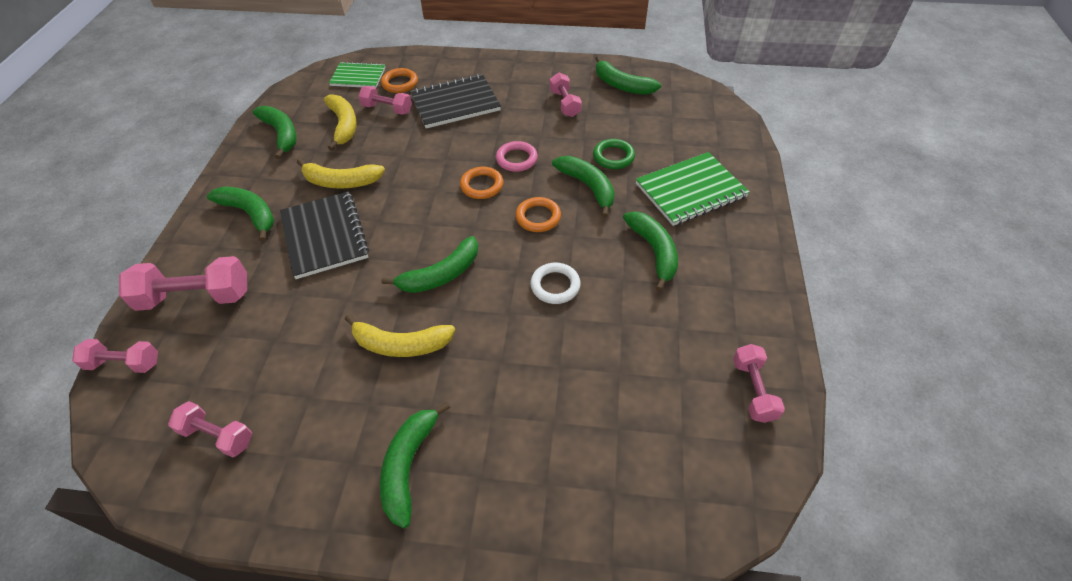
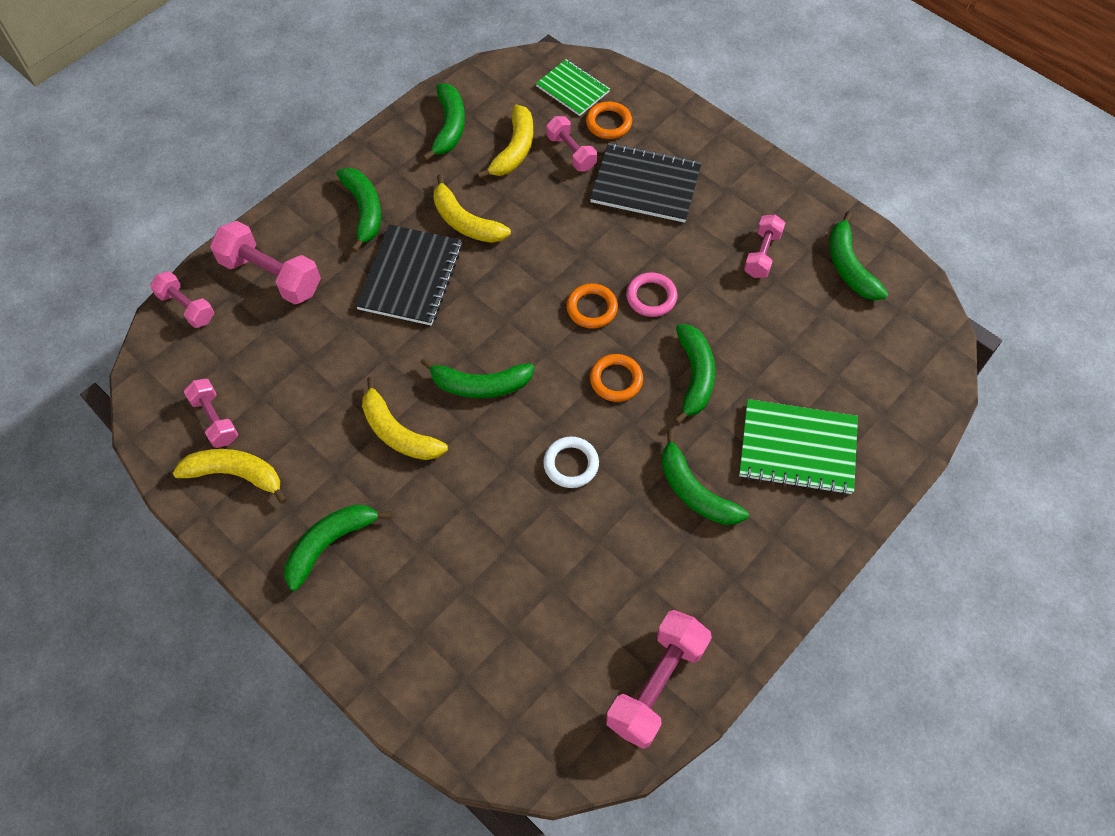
camera: 35 degrees right, 10 degrees up
(272, 468) = (236, 474): none -> yellow banana
(613, 157) = (753, 356): green ring -> none
(654, 251) = (694, 491): green banana -> green banana turned 120 degrees clockwise
(753, 390) = (656, 684): pink dumbbell -> pink dumbbell, size x1.63

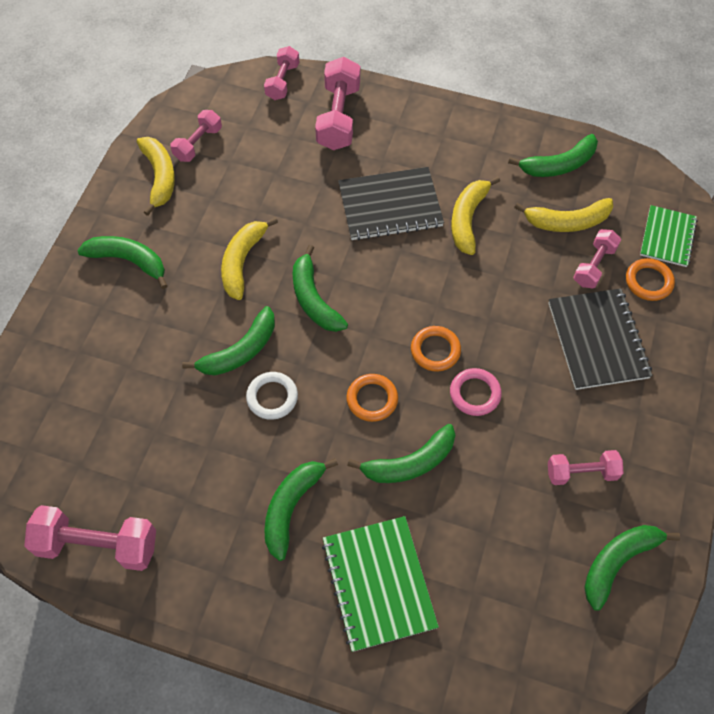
camera: 65 degrees right, 0 degrees up
(364, 211) = (435, 146): green banana -> green banana (240, 351)

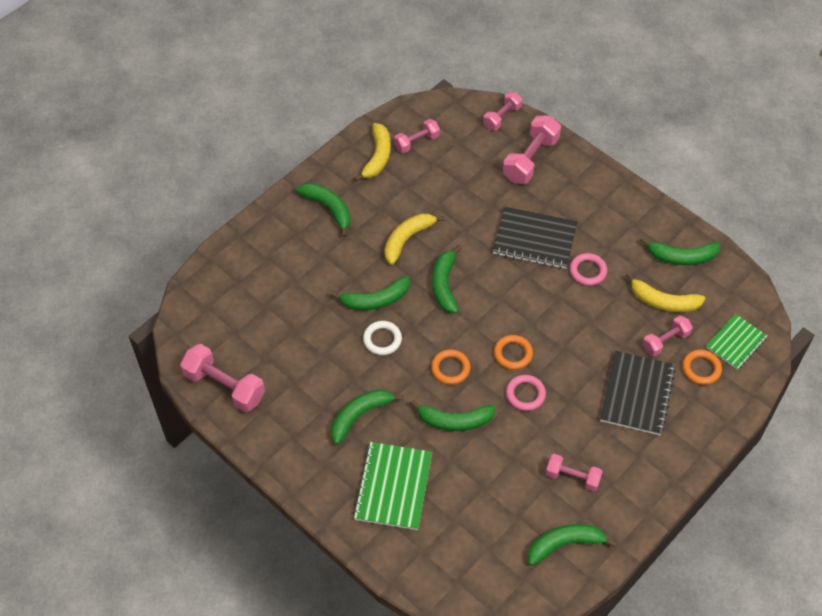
camera: 25 degrees right, 5 degrees down
(467, 219) = (588, 271): yellow banana -> pink ring

